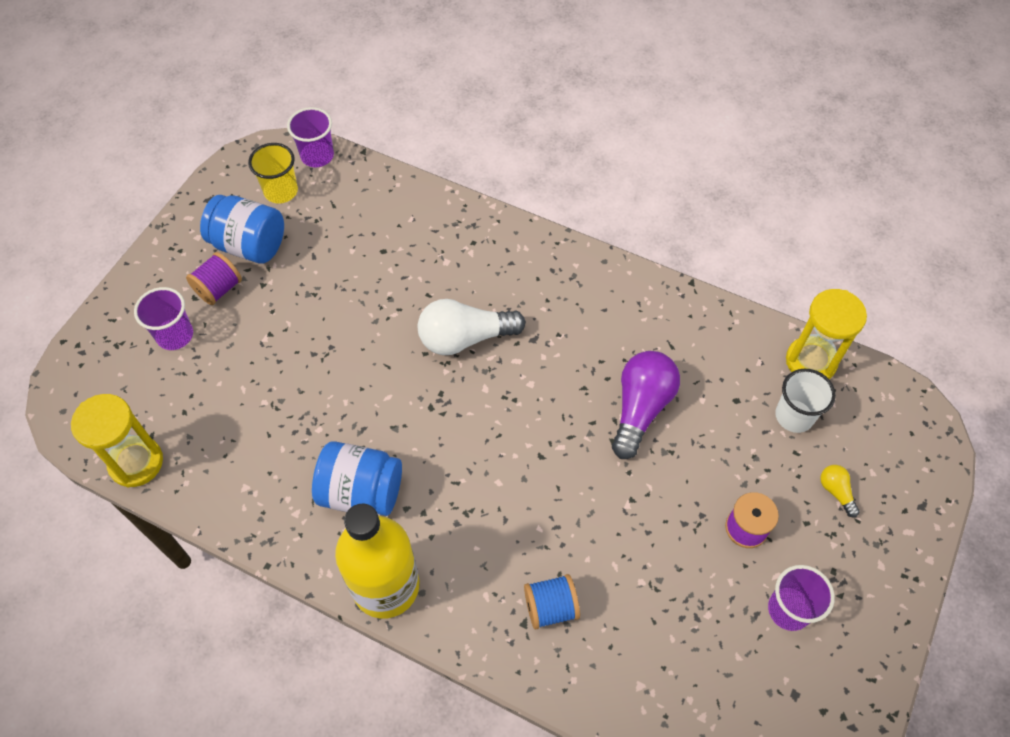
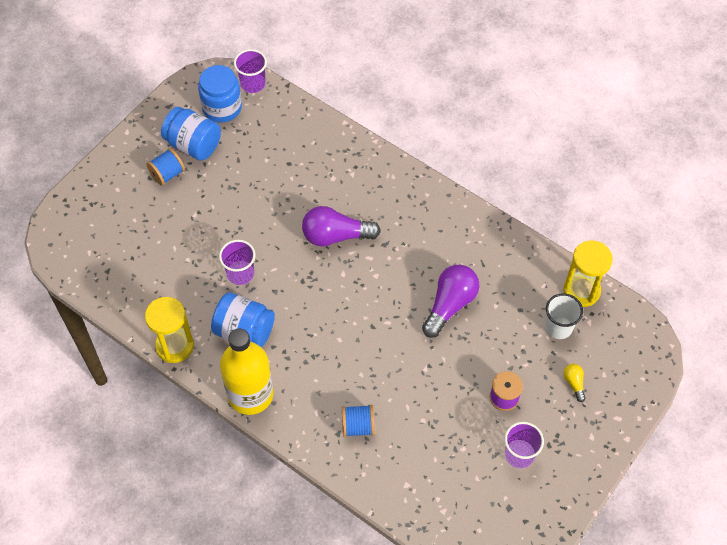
camera: 10 degrees right, 0 degrees up
(136, 462) = (95, 287): yellow hourglass -> yellow hourglass (175, 346)
(175, 335) = (132, 203): purple cup -> purple cup (240, 273)
(219, 289) = (167, 174): purple spool -> blue spool
(281, 191) = (222, 107): yellow cup -> blue jar
(465, 338) = (335, 236): white light bulb -> purple light bulb

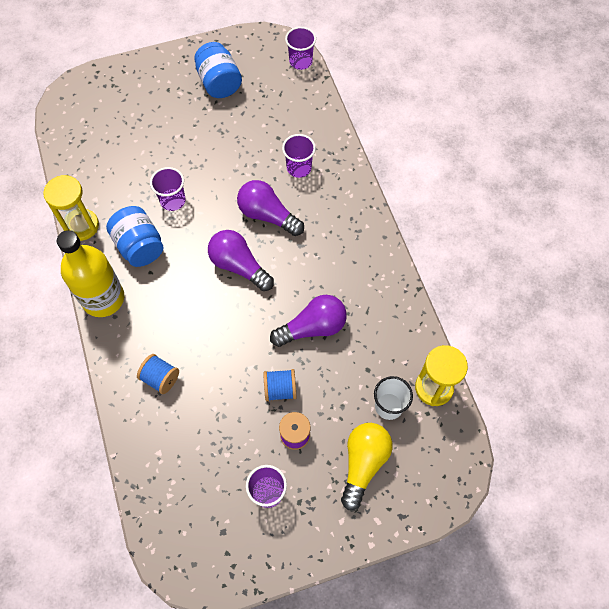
camera: 35 degrees right, 5 degrees up
(167, 174) = (182, 94): blue spool -> blue spool (280, 389)
(222, 107) = (263, 67): blue jar -> none
(329, 179) = (299, 168): none -> purple cup
(346, 293) = (239, 266): none -> purple light bulb
(574, 383) = (363, 463): yellow light bulb -> yellow light bulb, size x2.14

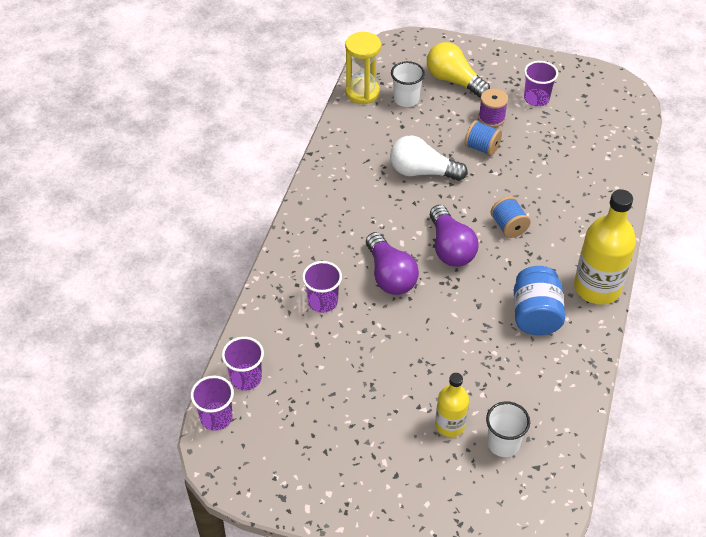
camera: 145 degrees left, 15 degrees down
(81, 226) = (586, 367): yellow hourglass -> none
(112, 143) = (503, 443): none -> white cup
(153, 135) = (450, 425): none -> yellow bottle
(160, 378) = (577, 202): blue spool -> blue spool (508, 226)
(173, 200) = (474, 340): purple cup -> purple cup (246, 378)
(219, 83) = (330, 446): blue jar -> none
(313, 328) = (422, 172): purple light bulb -> white light bulb
(363, 463) = (454, 80): yellow light bulb -> yellow light bulb turned 75 degrees clockwise

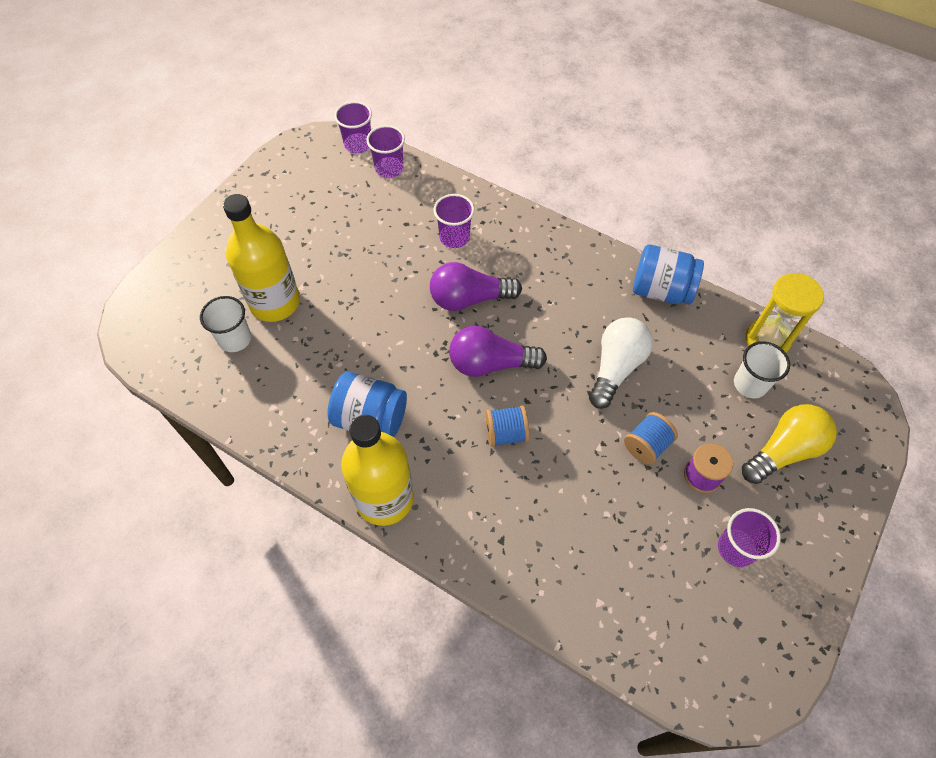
camera: 105 degrees right, 10 degrees up
(336, 154) = (661, 290): none -> blue jar
(450, 425) = (275, 302): yellow bottle -> yellow bottle, size x1.72

